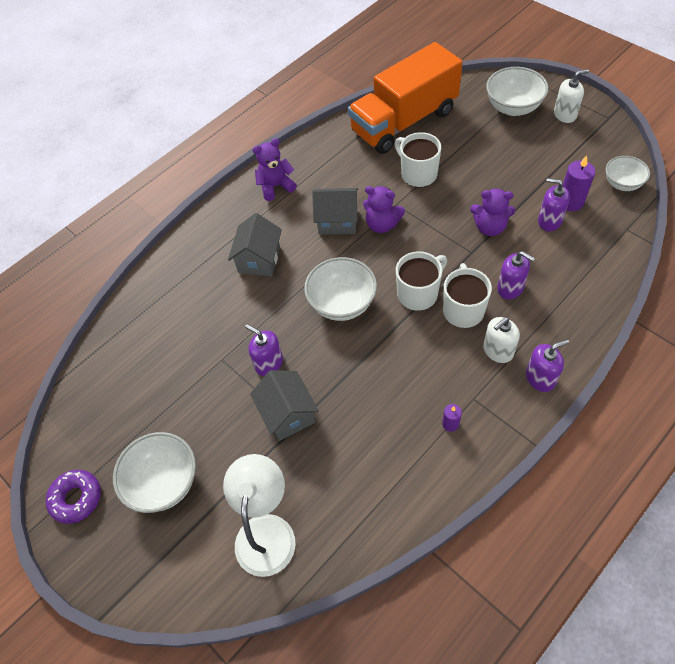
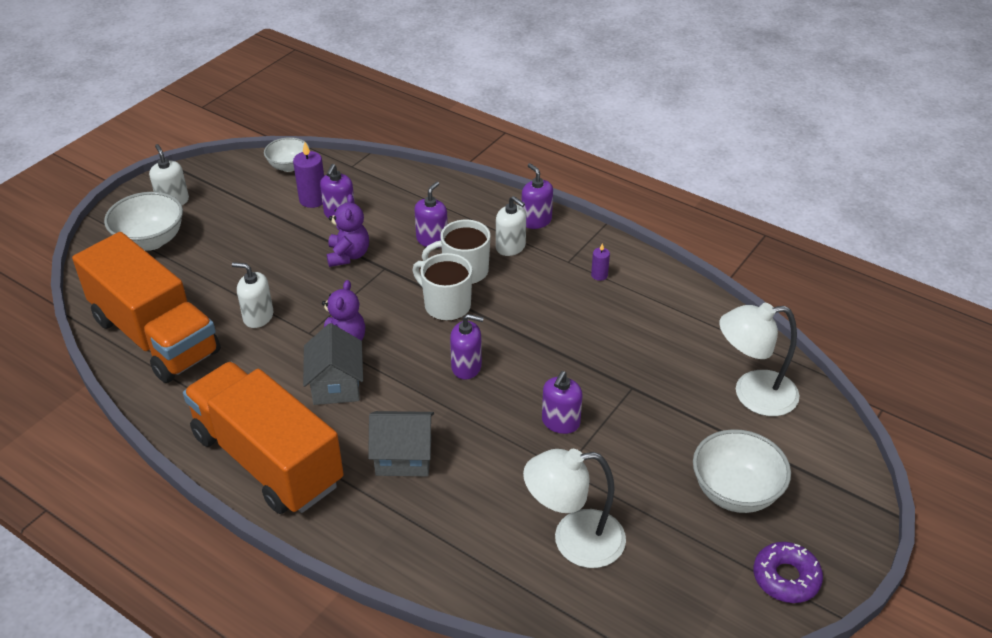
camera: 105 degrees left, 15 degrees down
(157, 357) = (574, 540): none -> white lamp
(276, 186) = (267, 459): purple teddy bear -> orange truck
(287, 414) = (621, 396): grey house -> none
(342, 303) = (466, 367): white bowl -> purple soap dispenser
(418, 174) = (258, 317): white mug -> white soap dispenser

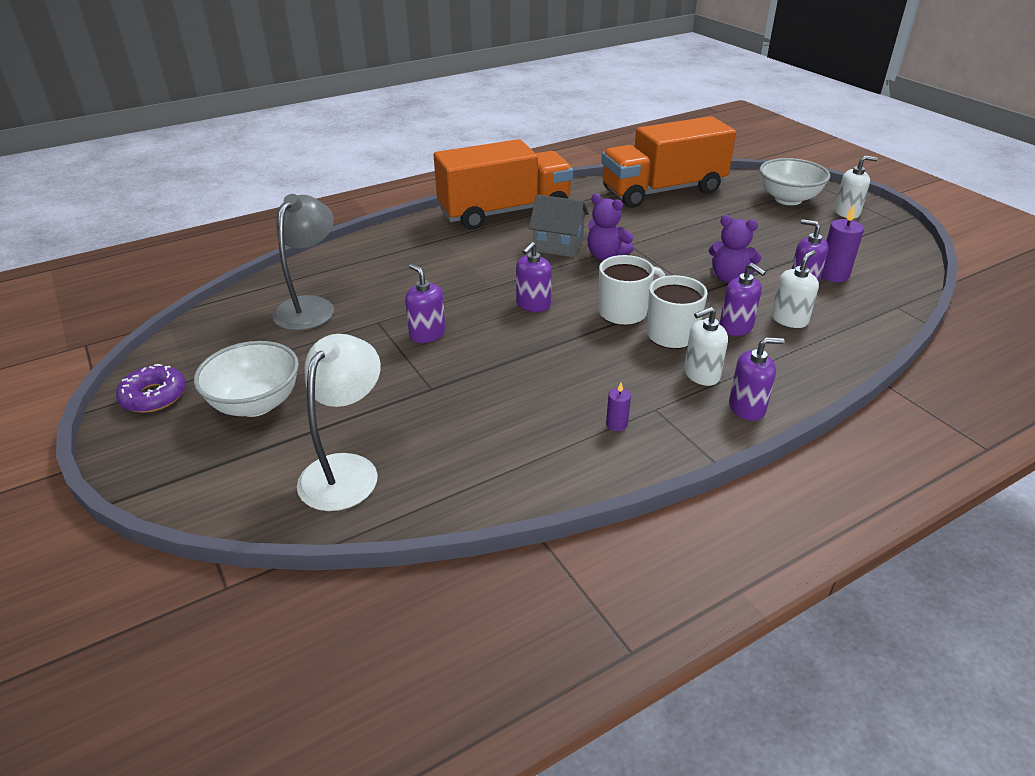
camera: 115 degrees right, 5 degrees down
(258, 317) = (662, 227): white soap dispenser -> white soap dispenser (789, 319)
(289, 166) = (901, 271): white bowl -> none
(403, 457) = (459, 258): grey house -> none
(574, 540) = (310, 306): white lamp -> grey lamp

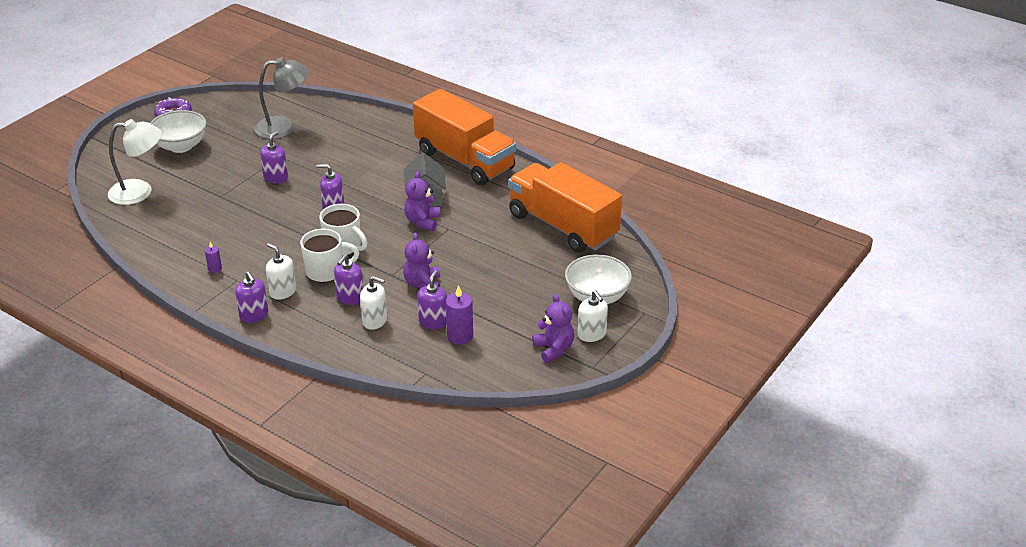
camera: 65 degrees right, 0 degrees up
(866, 233) = (554, 349): none -> purple teddy bear

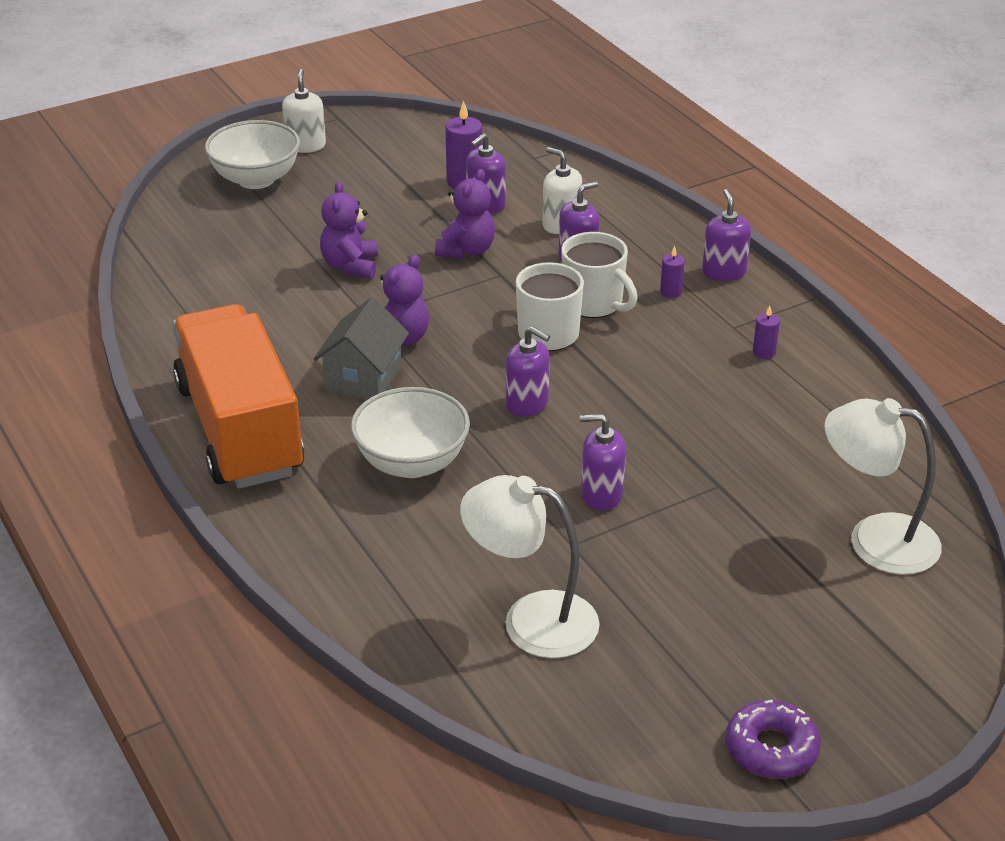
camera: 155 degrees left, 0 degrees up
(181, 146) = (772, 637): white bowl -> white bowl (412, 463)
(276, 178) = (601, 494): purple soap dispenser -> purple soap dispenser turned 45 degrees clockwise
(282, 292) = (671, 292): white soap dispenser -> purple candle
(284, 127) = (531, 620): grey lamp -> white lamp
(326, 271) = (594, 303): white mug -> white mug turned 150 degrees counterclockwise
(554, 349) = (364, 143): purple teddy bear -> purple teddy bear (350, 266)
(562, 226) = (200, 275): orange truck -> none

